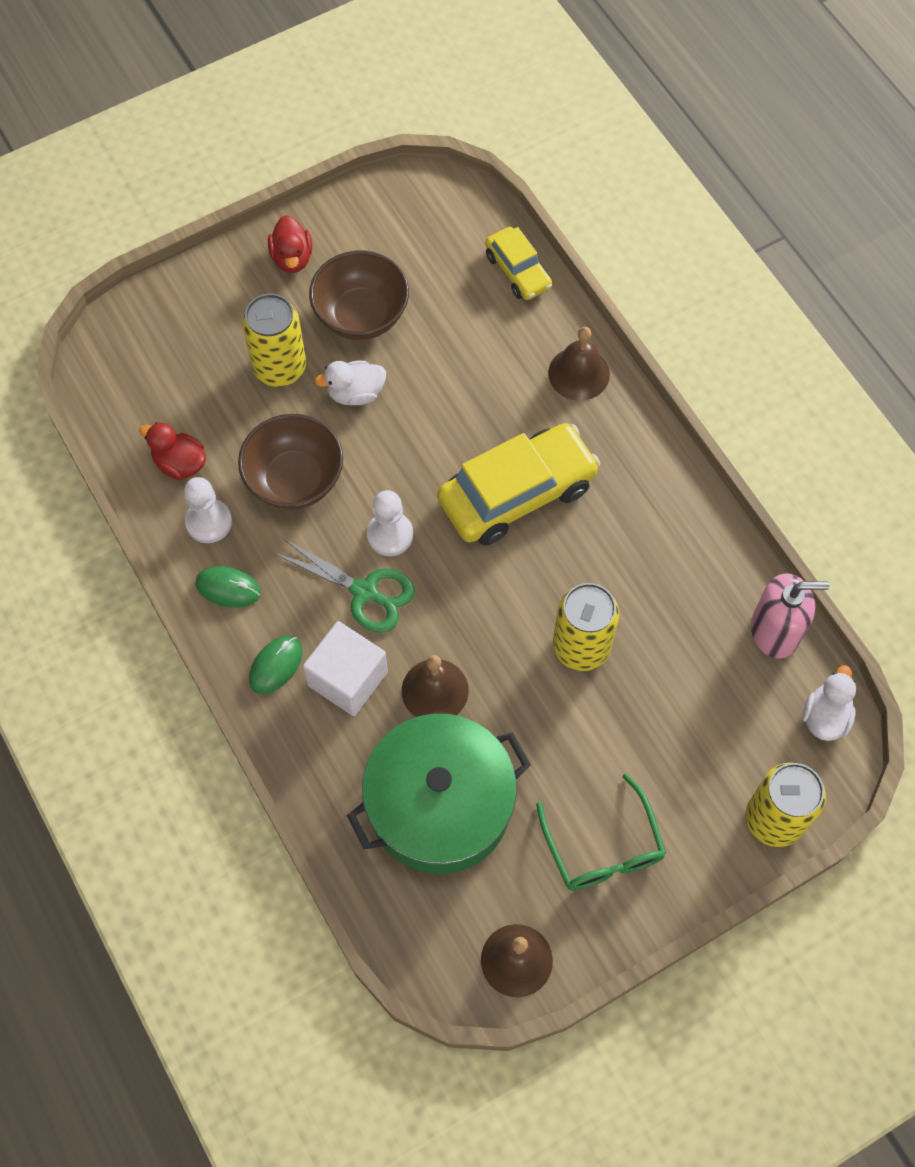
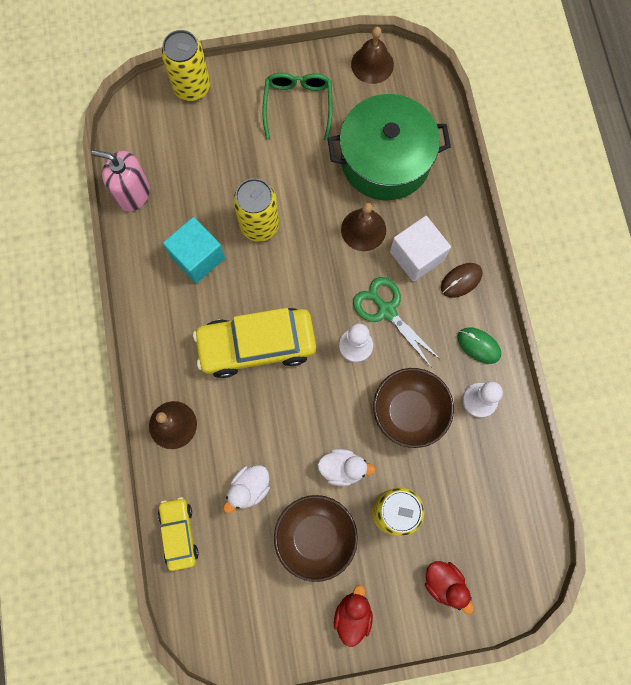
camera: 160 degrees left, 10 degrees up
(180, 463) = (489, 455): red duck -> red duck (444, 583)
(276, 665) = (461, 280): green mouse -> brown mouse
(644, 576) = (197, 257): none -> turquoise cube
(825, 716) = (131, 132): white duck -> white duck (249, 488)

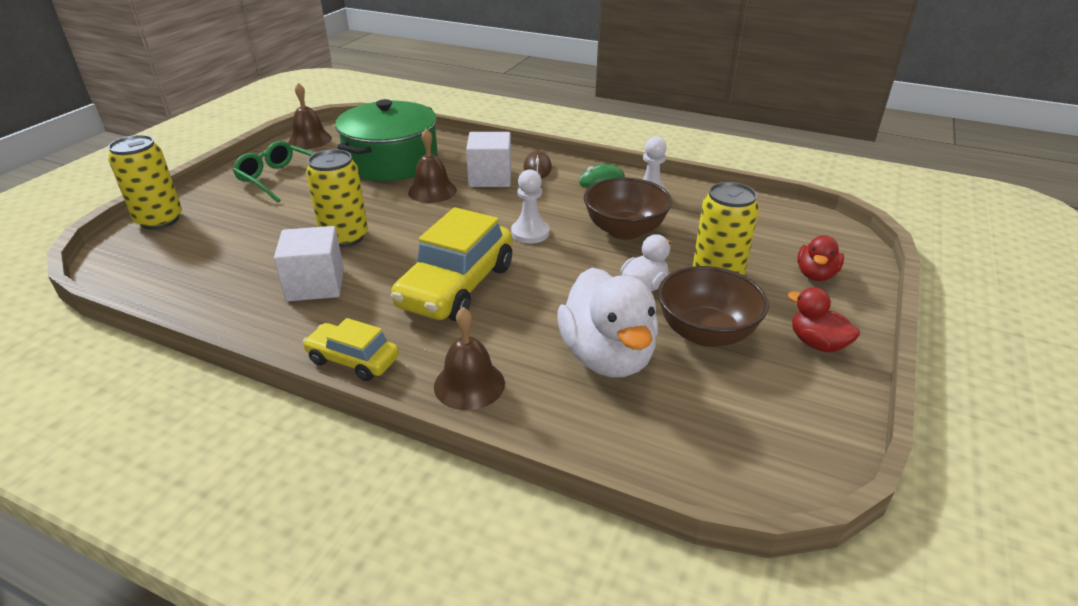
camera: 55 degrees left, 40 degrees down
(132, 193) = (181, 297): pink soap dispenser -> none
(179, 533) = (612, 442): yellow car -> yellow car (353, 360)
(197, 257) = (315, 285): turquoise cube -> white cube
(249, 488) = (607, 357): white duck -> white duck, size x1.88
(386, 310) = (517, 207): green scissors -> none
(444, 583) = (815, 275): red duck -> red duck turned 120 degrees clockwise

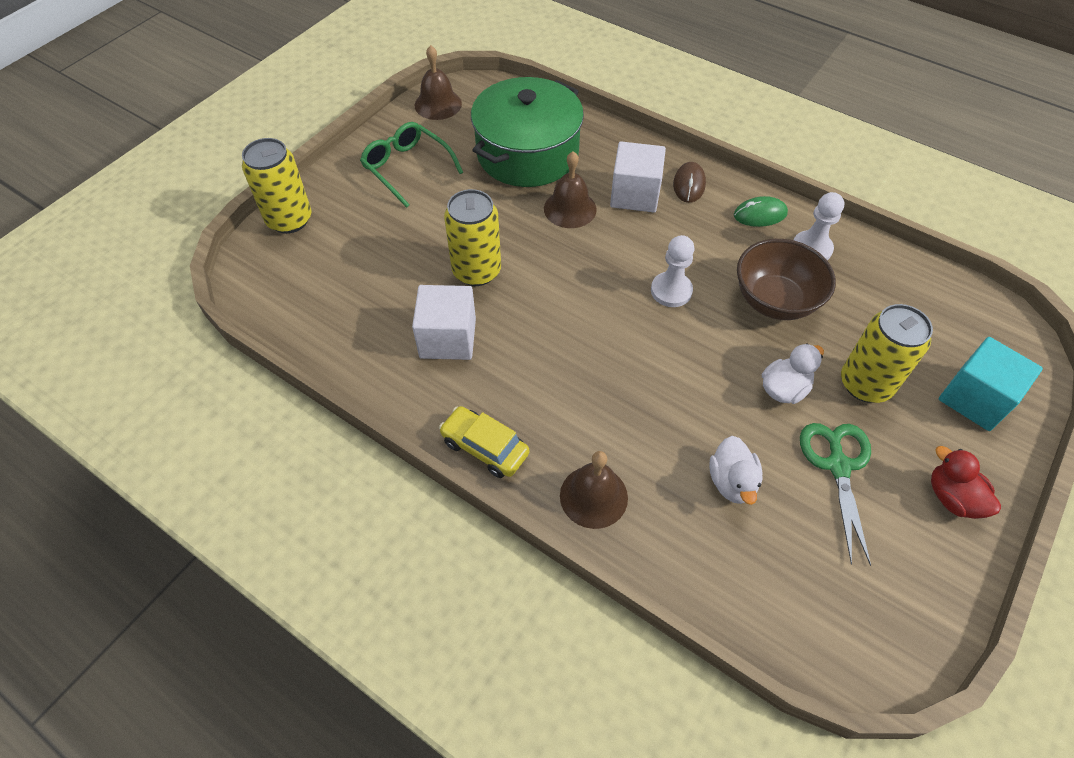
camera: 10 degrees right, 20 degrees up
(456, 286) = (588, 361): yellow car -> none
(607, 357) = (732, 482): white duck -> white duck, size x0.53
(705, 333) = (838, 465): brown bowl -> green scissors
(815, 275) = (975, 399): red duck -> turquoise cube

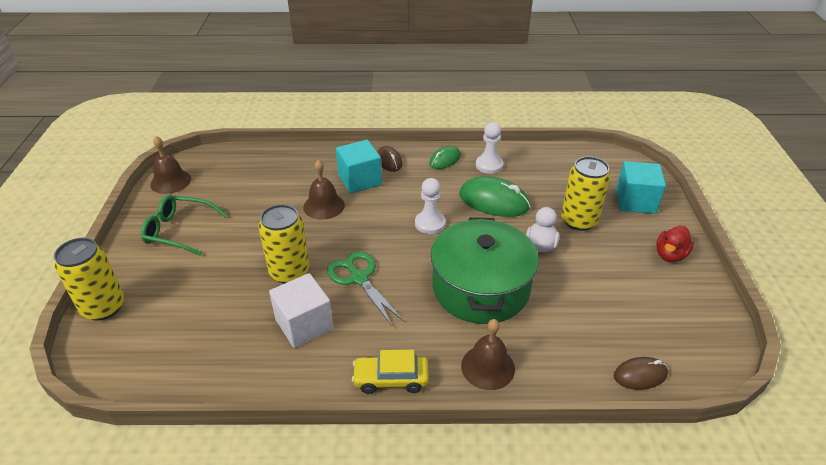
camera: 35 degrees left, 15 degrees down
(527, 153) = (265, 185): green pot -> green pot (480, 288)
(635, 194) = (360, 180): white cube -> turquoise cube
(732, 482) = (558, 311): white duck -> none
(761, 616) = (640, 375): none -> brown mouse
(775, 301) = (494, 201): brown bowl -> green mouse
(838, 465) = (603, 270): green scissors -> green scissors (358, 278)
(952, 498) = (670, 255): red duck -> red duck turned 75 degrees counterclockwise

